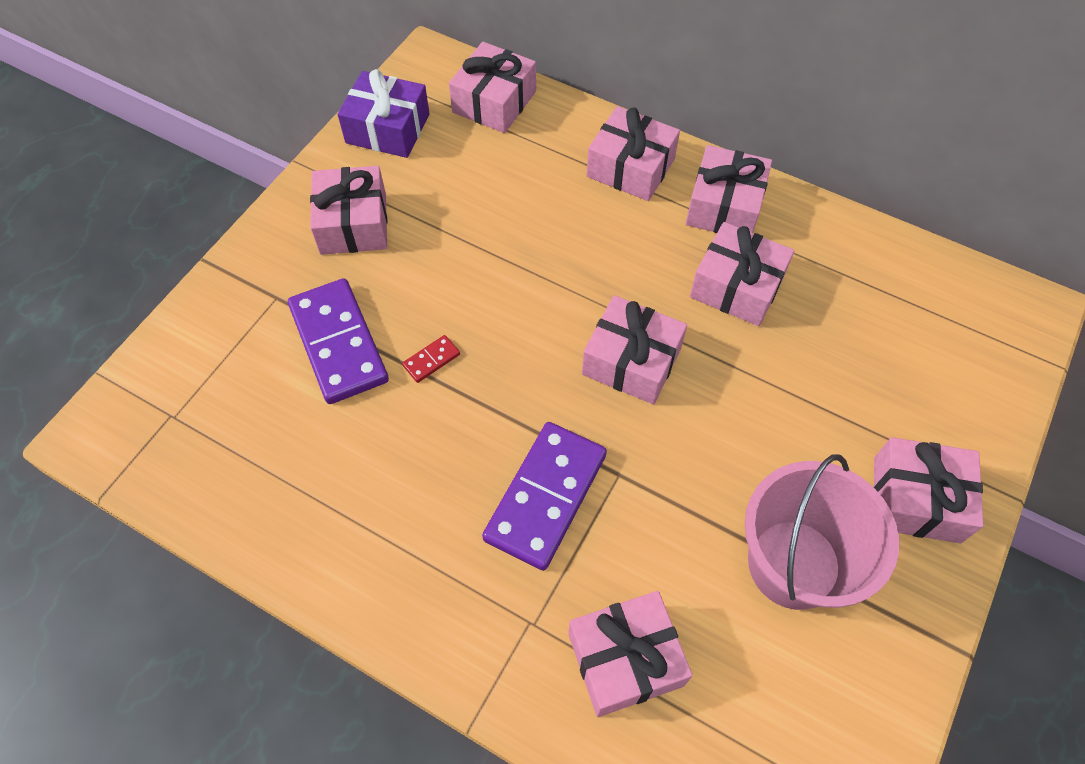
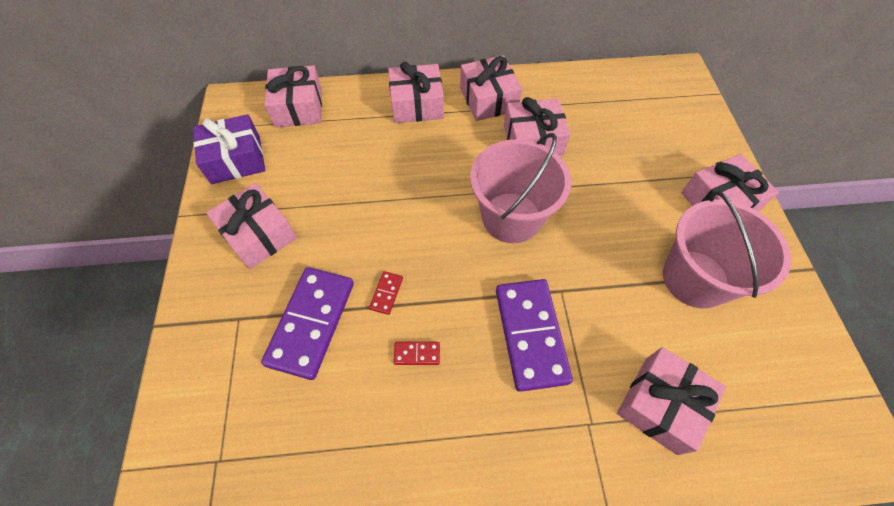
camera: 35 degrees left, 0 degrees up
(338, 343) = (311, 323): purple domino -> purple domino turned 75 degrees clockwise
(414, 439) = (417, 354): none -> red domino
(631, 361) = (511, 217): pink gift -> pink bucket

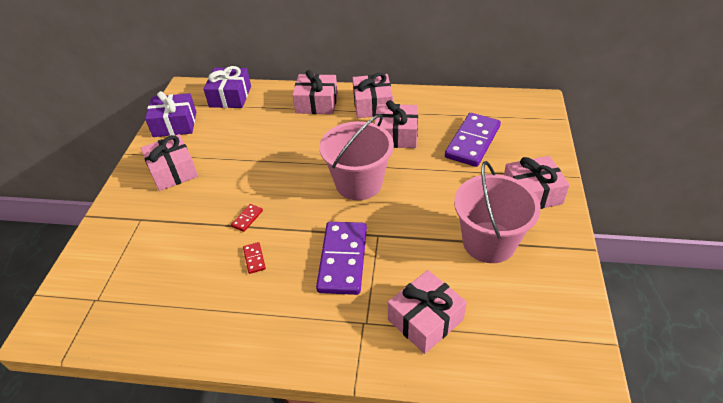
camera: 15 degrees right, 15 degrees down
(298, 107) = (230, 96): pink gift -> purple gift
(311, 323) = (188, 229): purple domino -> purple domino (472, 142)
(417, 354) = (254, 259): red domino -> red domino turned 60 degrees clockwise

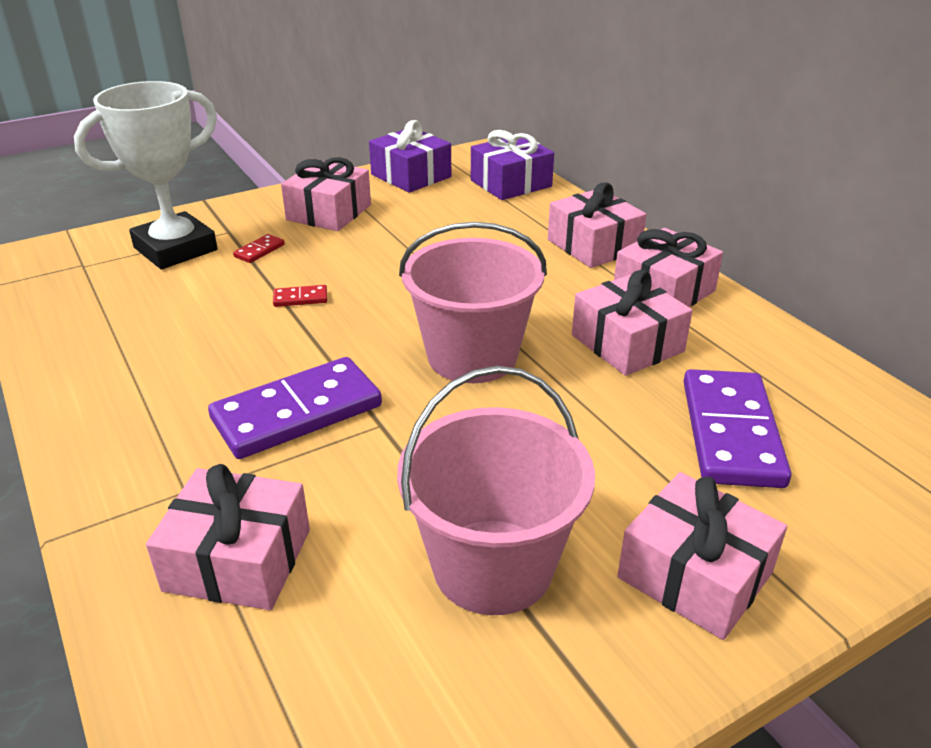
camera: 50 degrees right, 10 degrees down
(131, 249) = (175, 249): none -> white trophy
(254, 259) = (232, 337): red domino -> red domino (259, 251)
(472, 142) = (730, 432): purple domino -> purple domino turned 75 degrees counterclockwise

